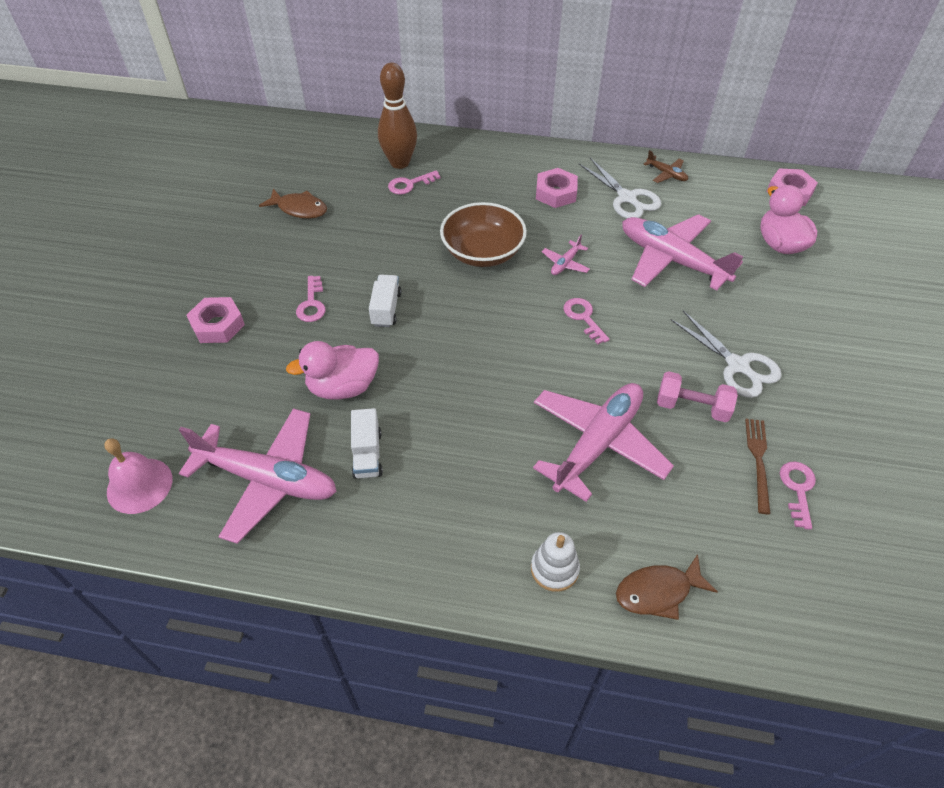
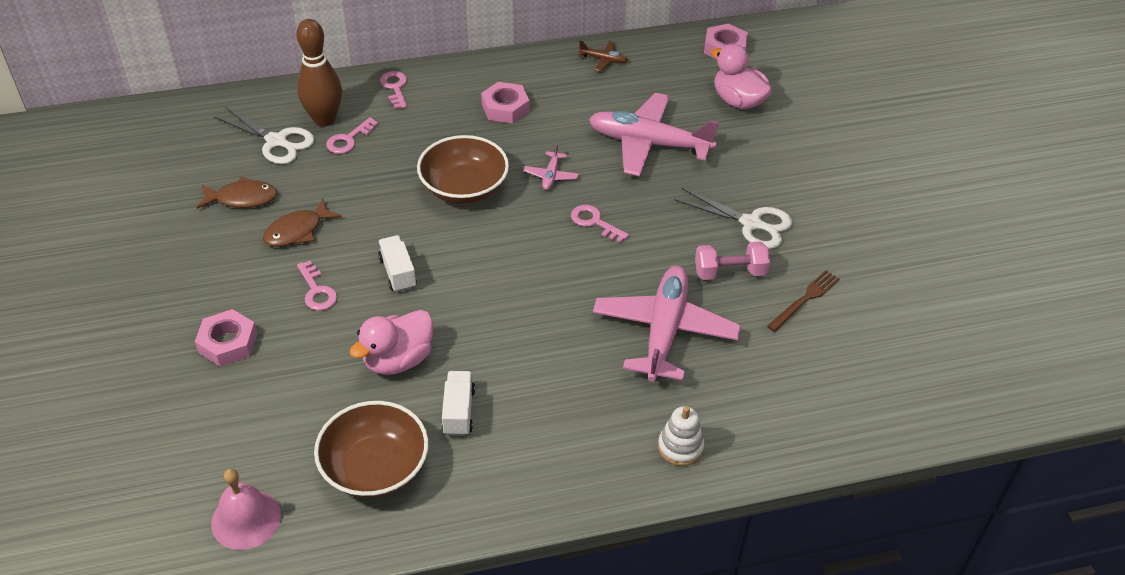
camera: 25 degrees left, 5 degrees down
(268, 479) = (375, 468): pink plane -> brown bowl
(367, 454) = (458, 412): white truck -> white truck turned 150 degrees counterclockwise
(626, 198) = (577, 94): white scissors -> white scissors (276, 141)
(658, 592) = (773, 433): brown fish -> brown fish (297, 231)
(758, 461) = (805, 299): brown fork -> brown fork turned 60 degrees clockwise
(797, 489) = (846, 312): pink key -> pink key (395, 88)

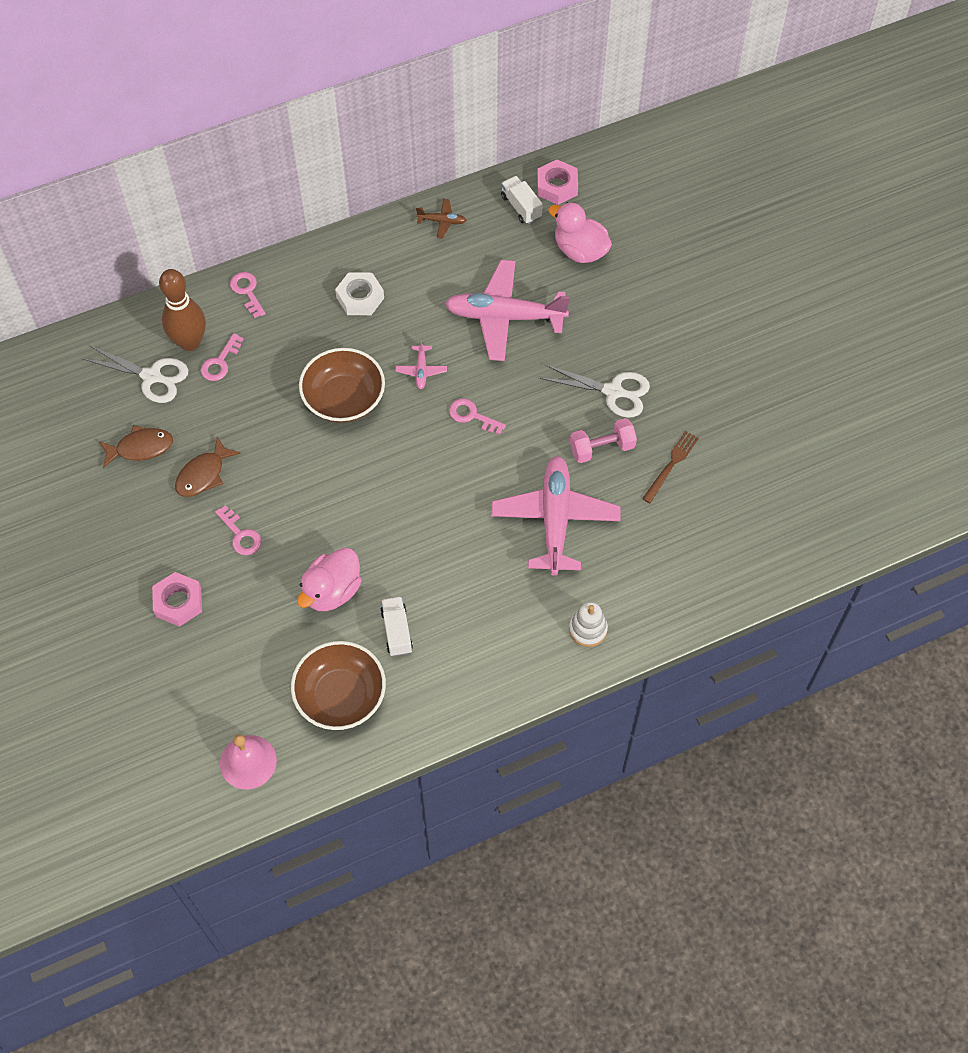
camera: 10 degrees left, 15 degrees up
(398, 272) = (307, 502): white truck -> white truck (521, 207)
(505, 108) = (360, 298): pink nut -> white nut

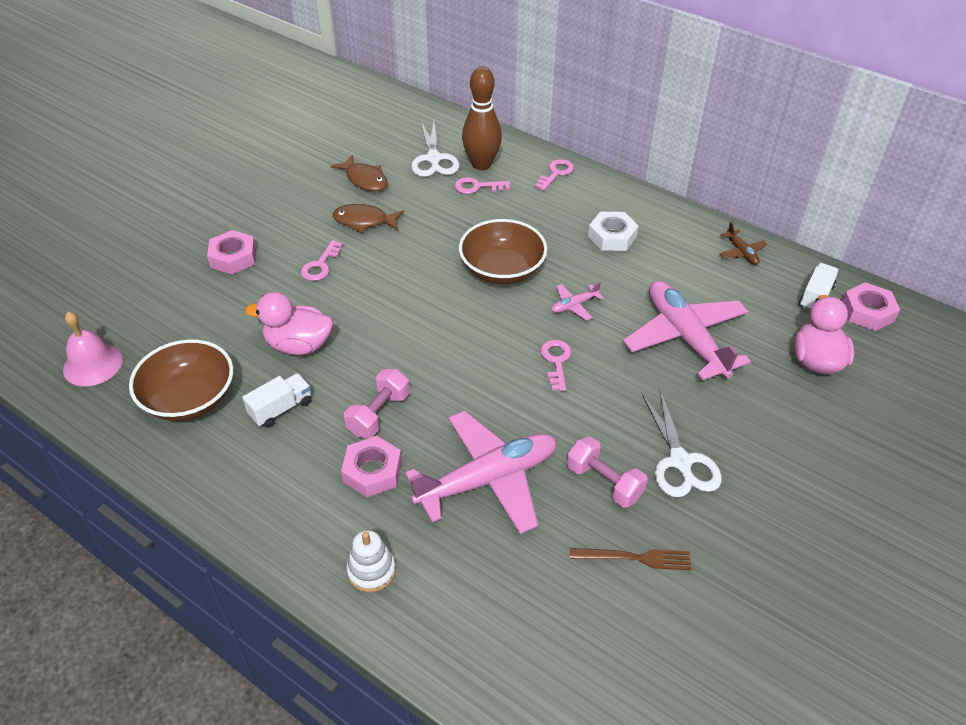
camera: 60 degrees right, 15 degrees down
(447, 563) = (378, 414): none -> pink dumbbell
(500, 592) = (372, 471): none -> pink nut

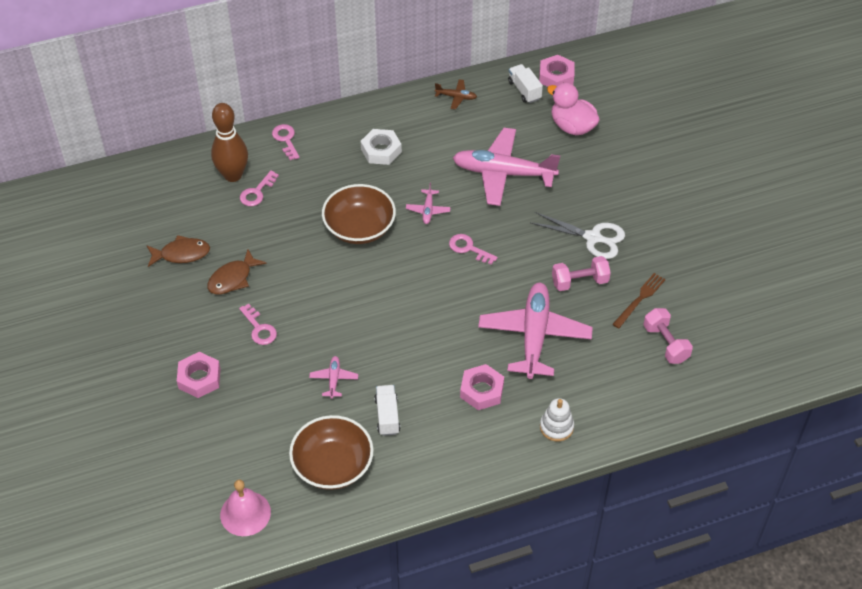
camera: 55 degrees left, 5 degrees up
(298, 345) = (334, 379): pink duck -> pink plane
(378, 414) = (436, 364): pink dumbbell -> pink dumbbell (665, 343)
(433, 159) = (197, 199): white scissors -> none

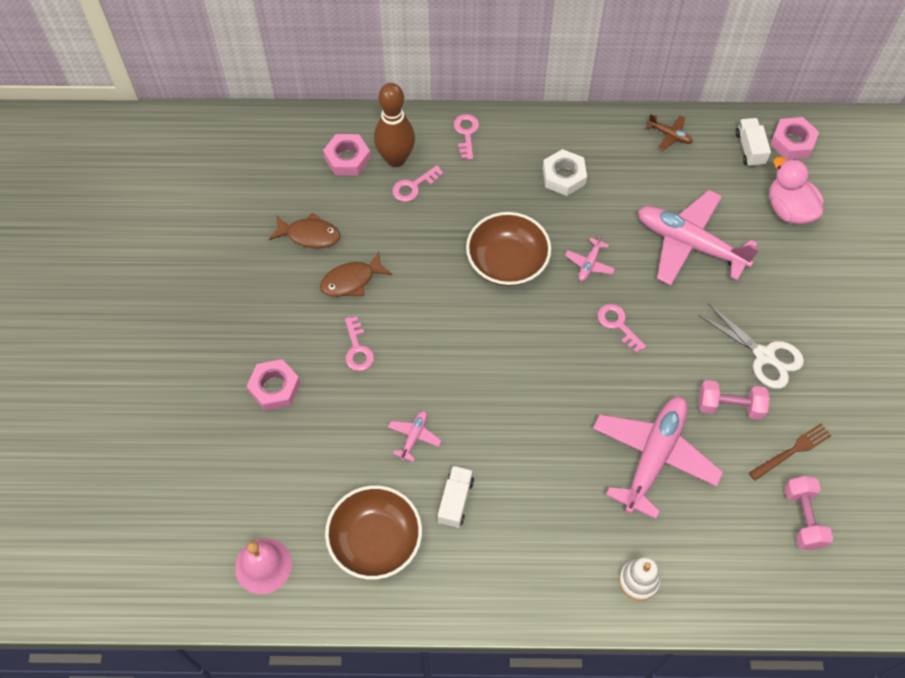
camera: 20 degrees right, 10 degrees up
(481, 391) = (570, 506): pink nut -> pink nut (347, 158)

